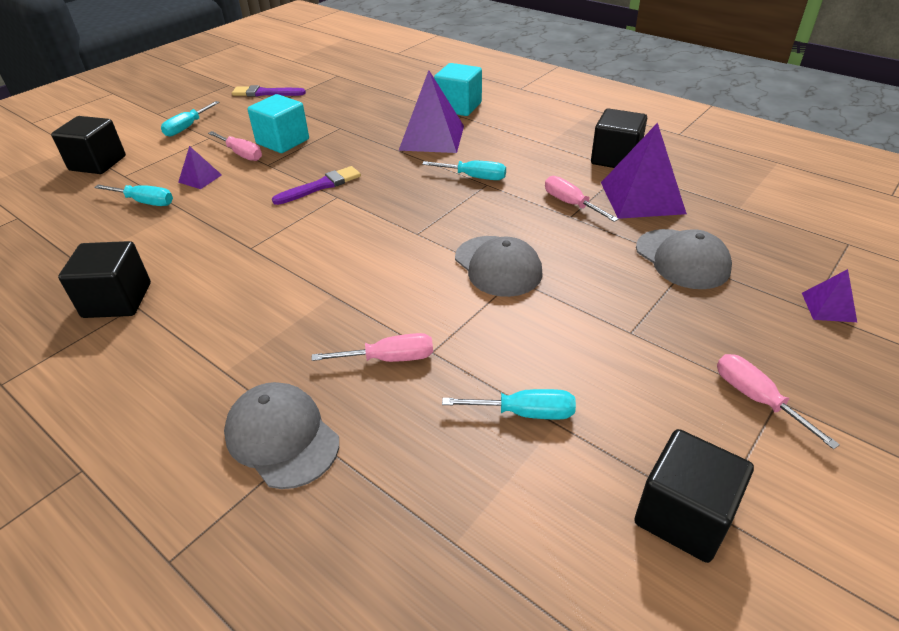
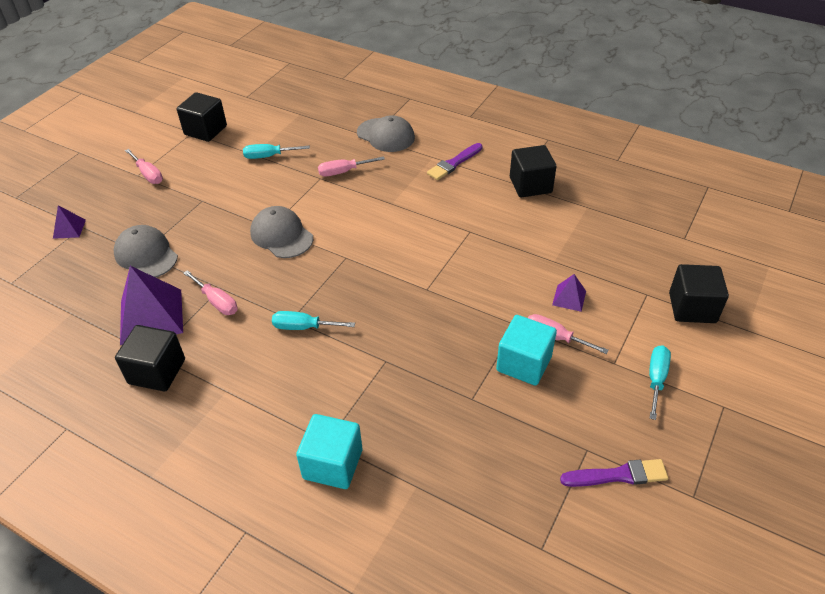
camera: 170 degrees right, 5 degrees up
(145, 202) = (593, 264): turquoise screwdriver -> none
(321, 186) = (447, 300): purple brush -> purple brush (454, 163)
(432, 137) = (356, 389): purple pyramid -> none

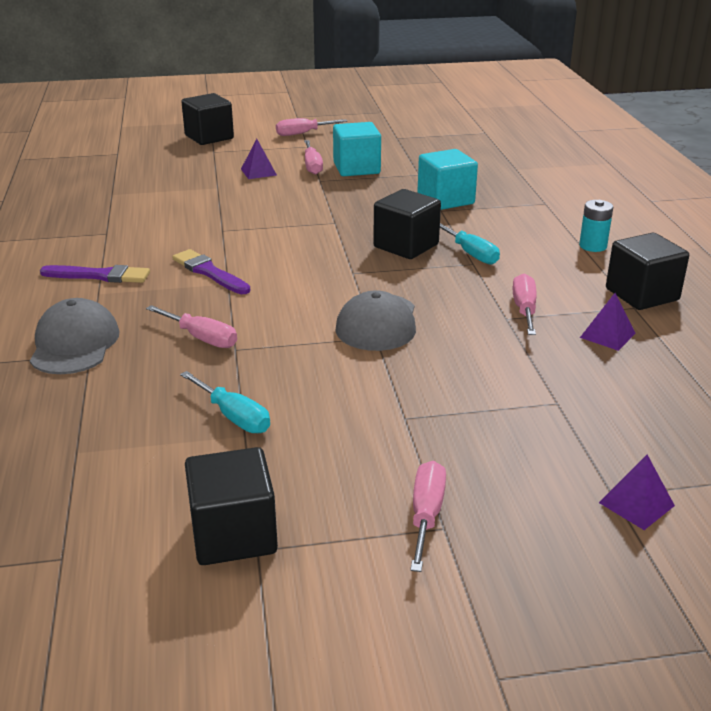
camera: 130 degrees left, 15 degrees down
(146, 255) = (554, 396): grey cap -> none
(151, 316) = (607, 335): purple pyramid -> purple pyramid, size x0.49
(234, 405) = (593, 246): none -> turquoise battery
(333, 464) = (556, 195): turquoise cube -> turquoise cube (445, 200)
(530, 185) = (101, 225): black cube -> black cube (406, 246)
(618, 475) = (401, 127): purple brush -> purple brush (209, 272)
(656, 379) = (303, 133): turquoise screwdriver -> pink screwdriver

